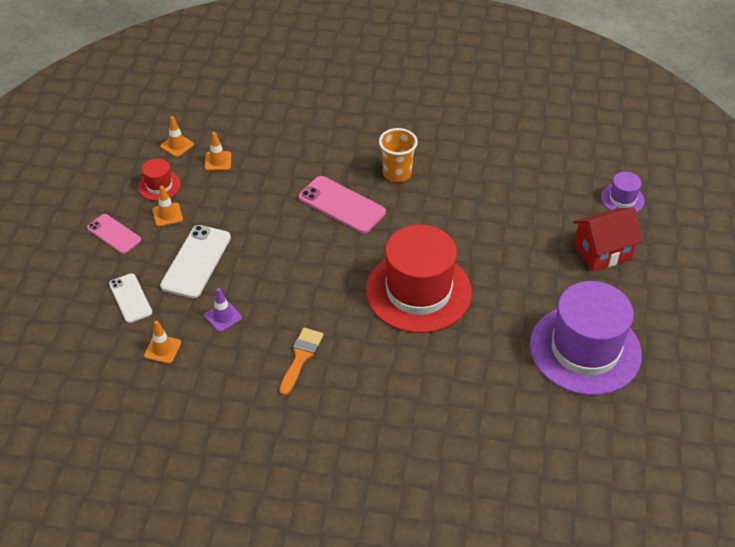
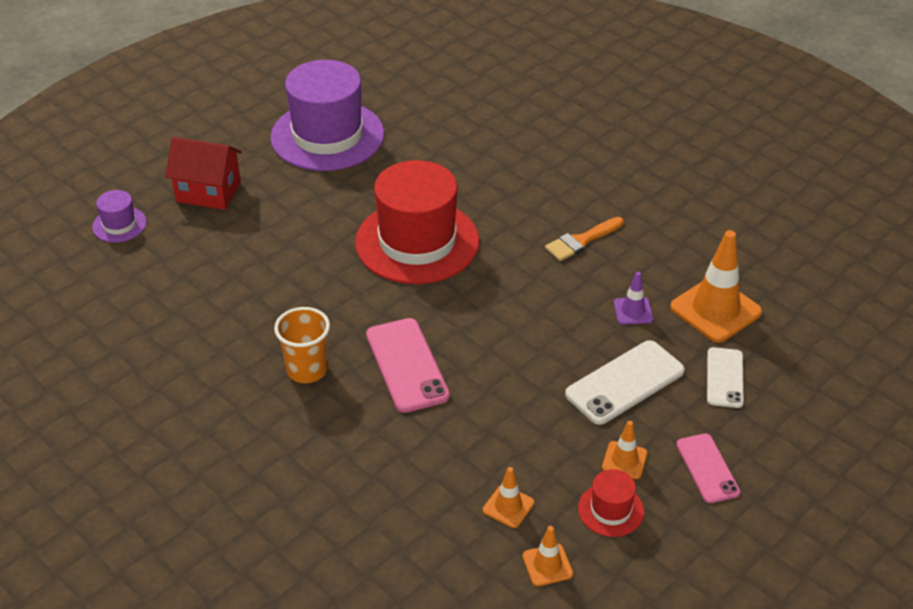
camera: 145 degrees left, 5 degrees down
(162, 349) = (715, 310): orange traffic cone -> orange traffic cone, size x1.96

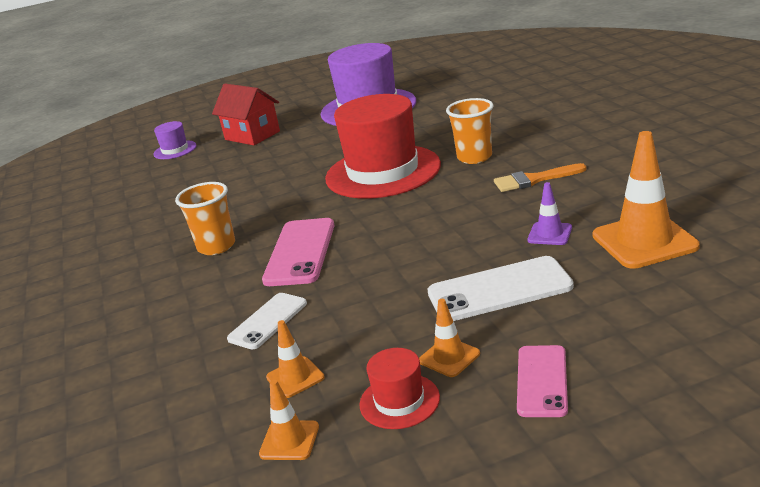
camera: 30 degrees right, 15 degrees down
(503, 212) = (474, 157): none -> orange cup
(724, 378) = (618, 299): white phone -> white phone (268, 321)

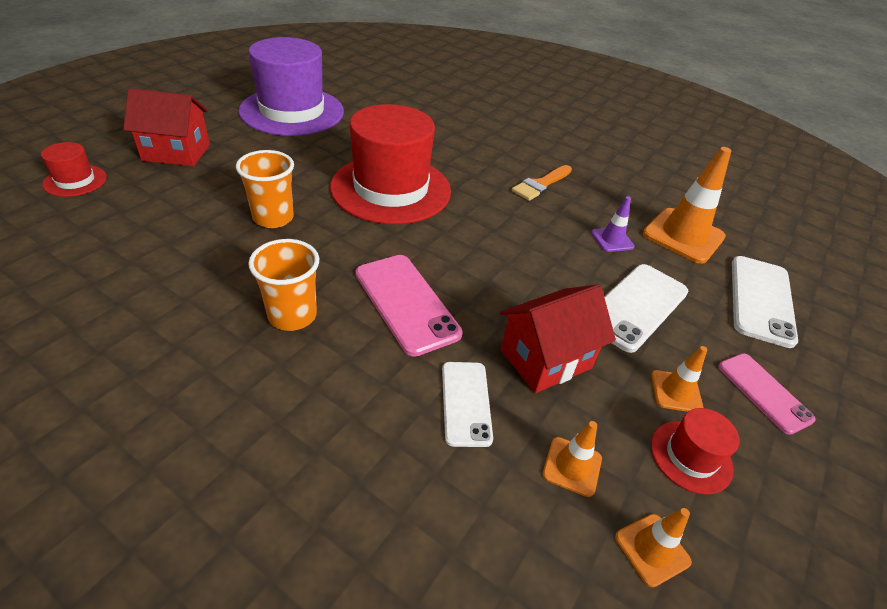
camera: 45 degrees left, 15 degrees up
(175, 150) = (75, 181): purple hat -> red hat
(362, 309) = (545, 359): none -> red house
(474, 157) = (464, 164): orange cup -> orange cup (273, 218)
(659, 311) = (761, 300): none -> white phone

